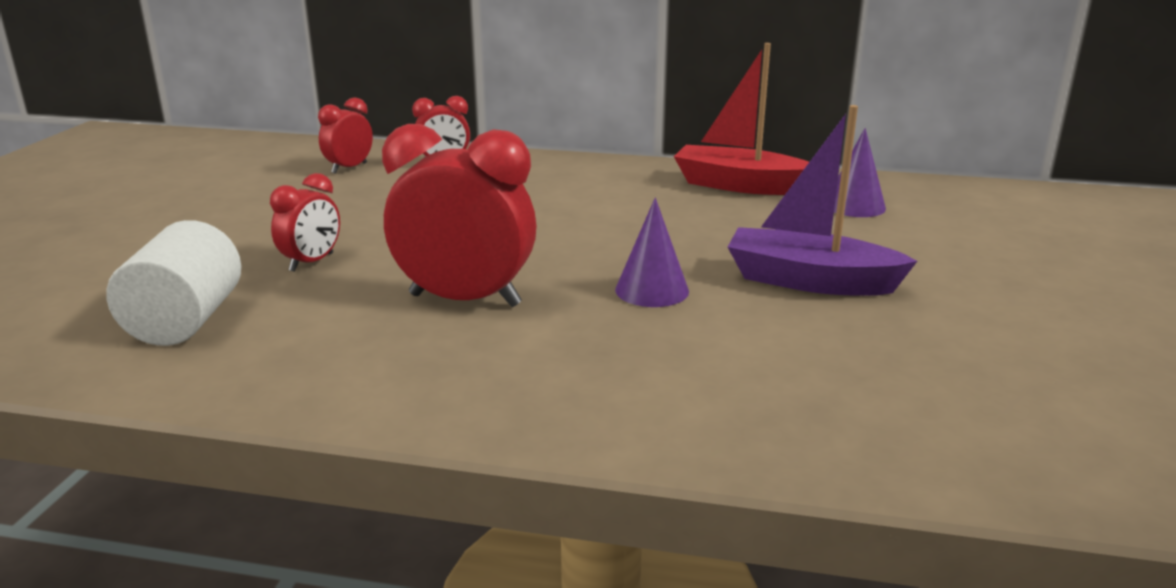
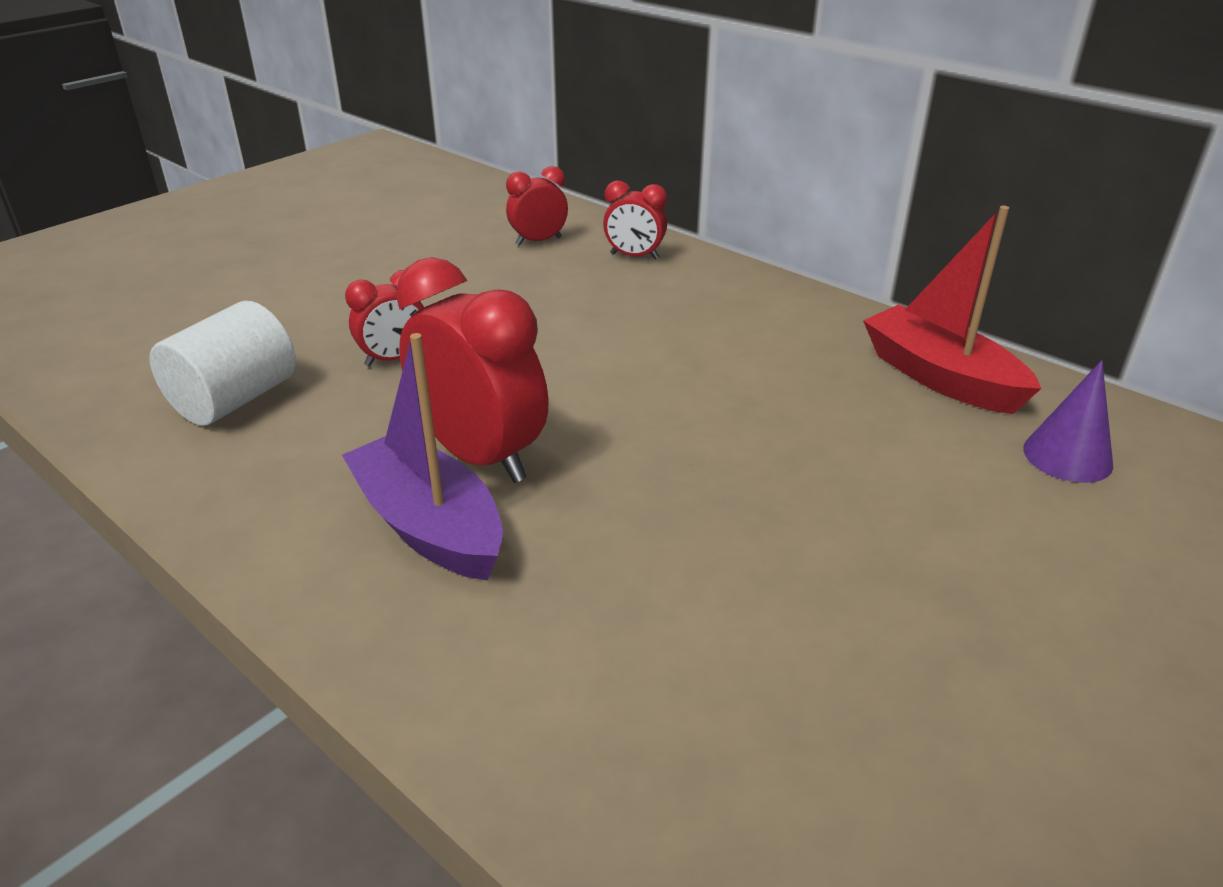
camera: 30 degrees right, 10 degrees up
(652, 290) = (679, 510): purple cone -> none
(810, 281) = (882, 563): purple boat -> purple boat (429, 526)

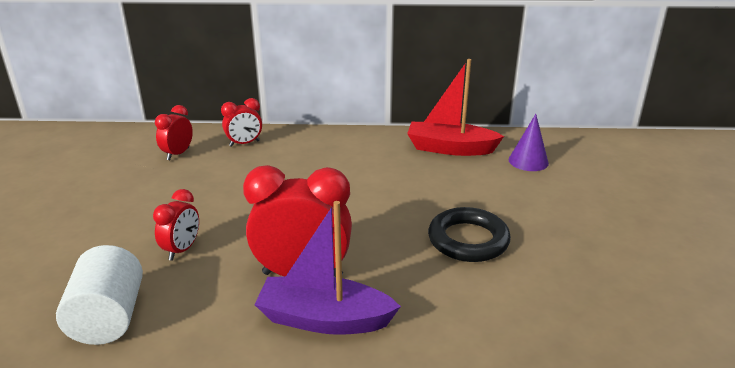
camera: 40 degrees left, 5 degrees down
(771, 528) = (468, 240): none -> black ring

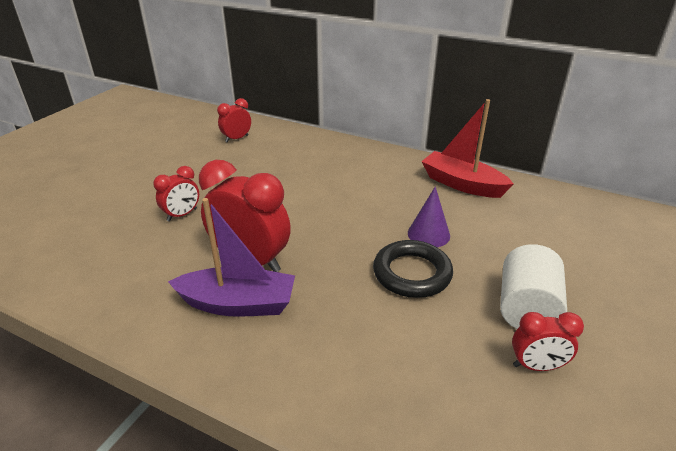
camera: 25 degrees right, 5 degrees up
(109, 318) = (97, 252): white cylinder -> white cylinder (526, 308)
(244, 143) = (291, 141): red clock -> red clock (536, 366)
(324, 319) = (238, 304): purple boat -> purple boat turned 150 degrees clockwise
(528, 161) = (531, 214): purple cone -> purple cone (428, 234)

